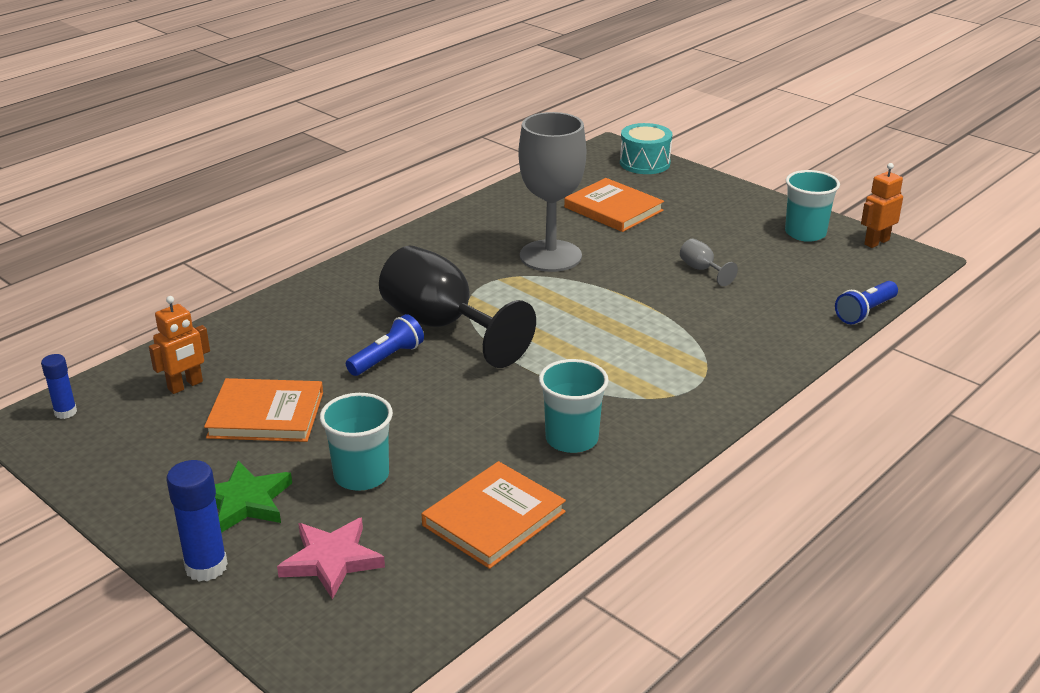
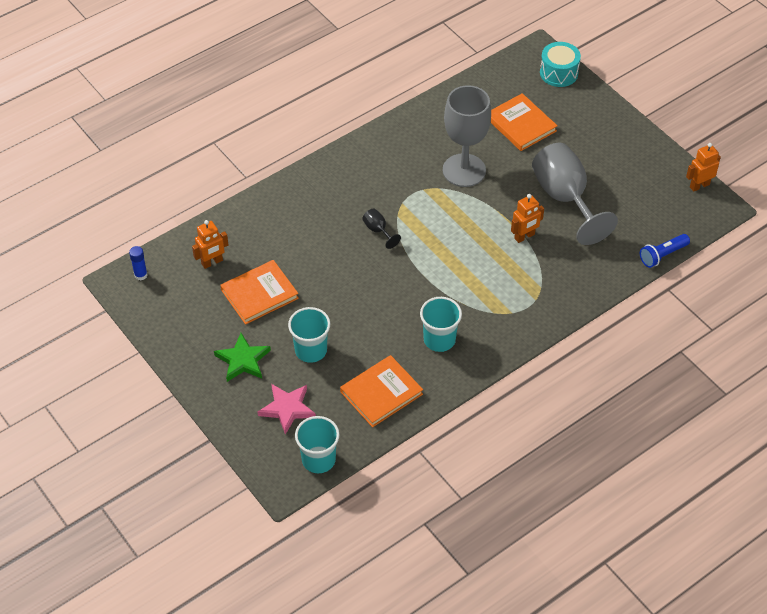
camera: 10 degrees right, 20 degrees up
(206, 567) = (219, 403): blue glue stick -> none
(266, 415) = (259, 294): orange book -> orange book turned 45 degrees counterclockwise
(387, 358) = (338, 255): blue flashlight -> none
(442, 326) = (378, 230): black goblet -> black goblet, size x0.41
(660, 312) = (524, 236): none -> orange robot
(702, 270) = (565, 198): grey goblet -> grey goblet, size x2.46
(805, 233) = (651, 169): turquoise cup -> turquoise cup (318, 459)

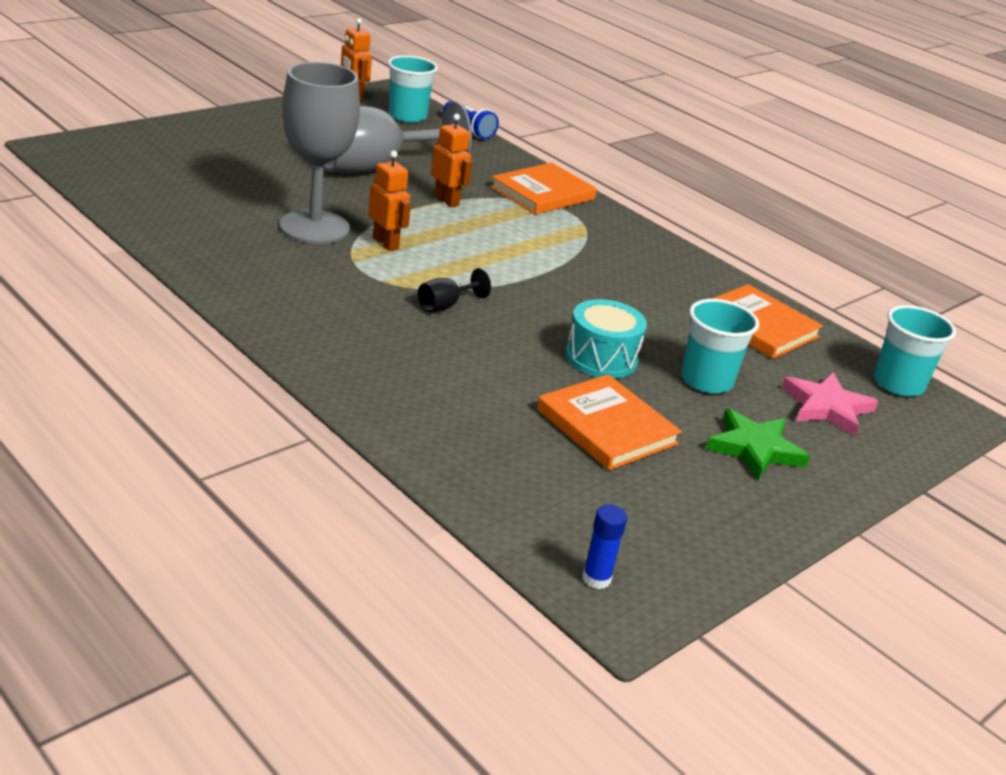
camera: 100 degrees left, 20 degrees down
(212, 262) = (544, 480): orange robot -> orange robot (386, 243)
(439, 339) = (646, 276): turquoise cup -> turquoise cup (407, 116)
(521, 124) = (222, 178): orange book -> orange book (543, 193)
(558, 73) = (116, 141): turquoise drum -> turquoise drum (601, 358)

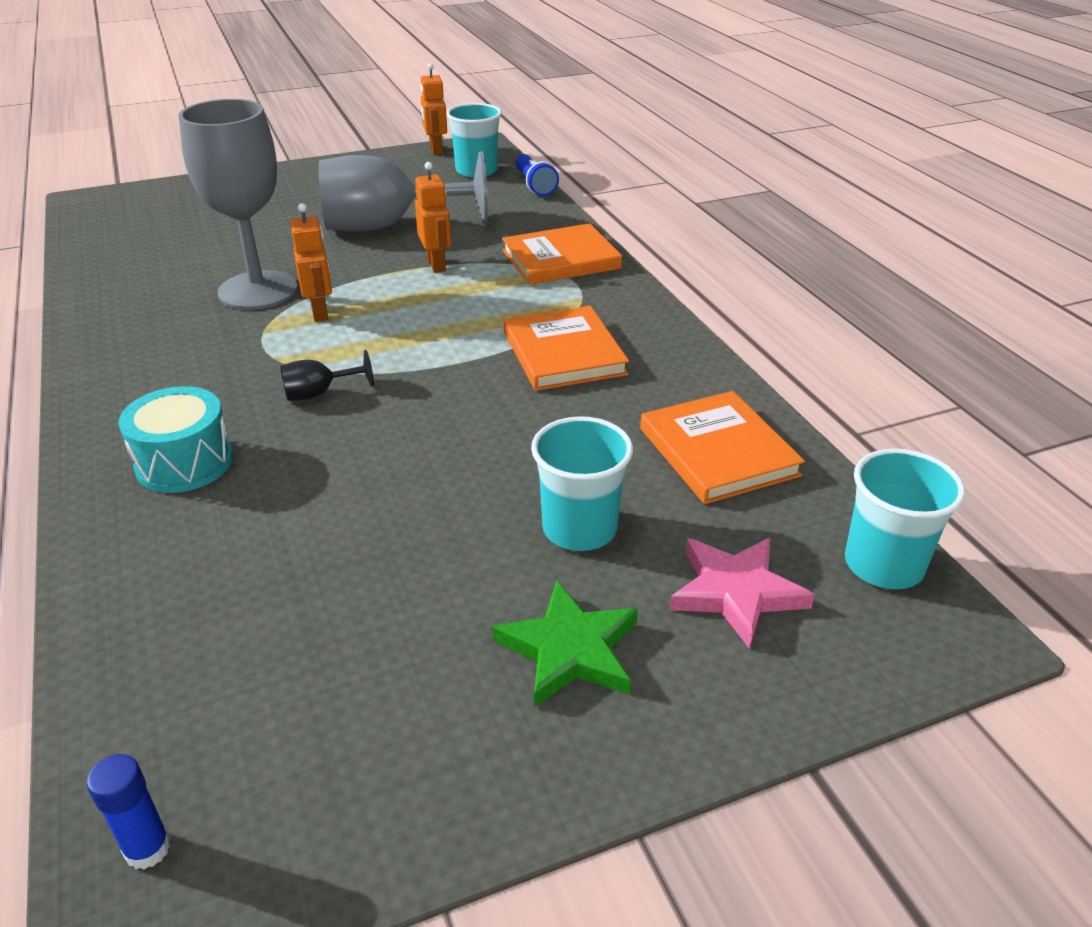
camera: 25 degrees right, 5 degrees up
(601, 358) = (456, 481): turquoise drum -> turquoise drum (184, 462)
(606, 427) = (378, 586): orange book -> orange book (563, 353)

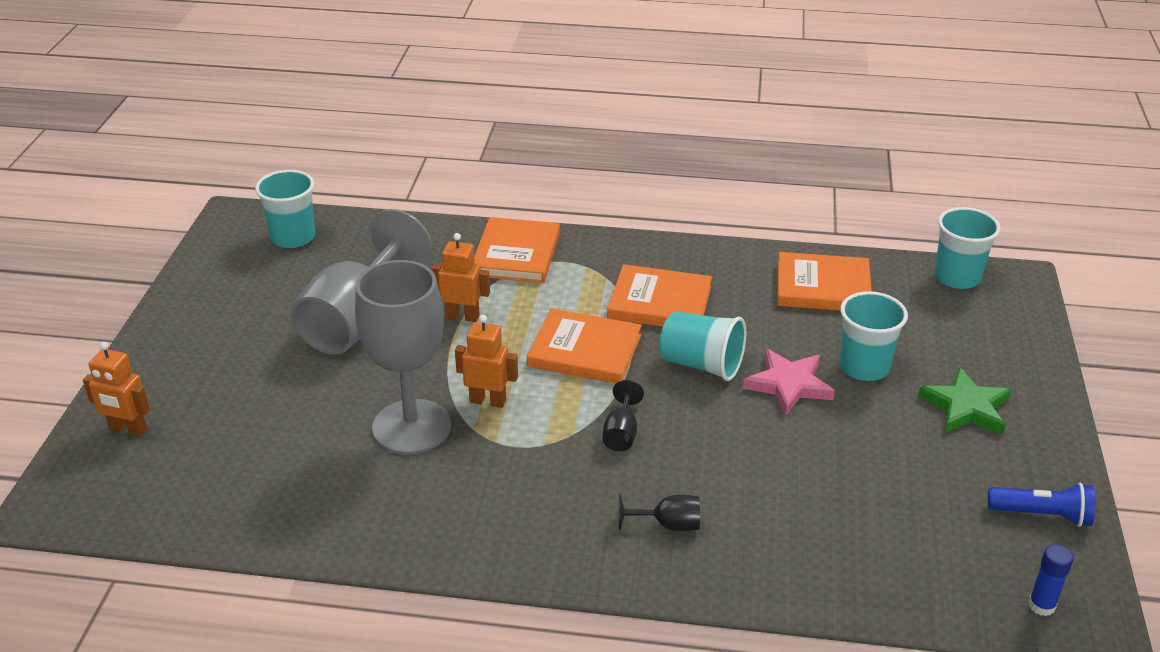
camera: 60 degrees left, 0 degrees up
(184, 462) = (668, 525): turquoise drum -> black goblet
(436, 150) = (212, 244): orange robot -> orange robot (128, 429)
(438, 336) = (584, 351): none -> orange book
(476, 408) = (701, 364): none -> turquoise cup
(534, 185) = (362, 218): blue flashlight -> blue flashlight (1042, 515)
(736, 592) = (951, 333): pink star -> pink star (788, 385)

